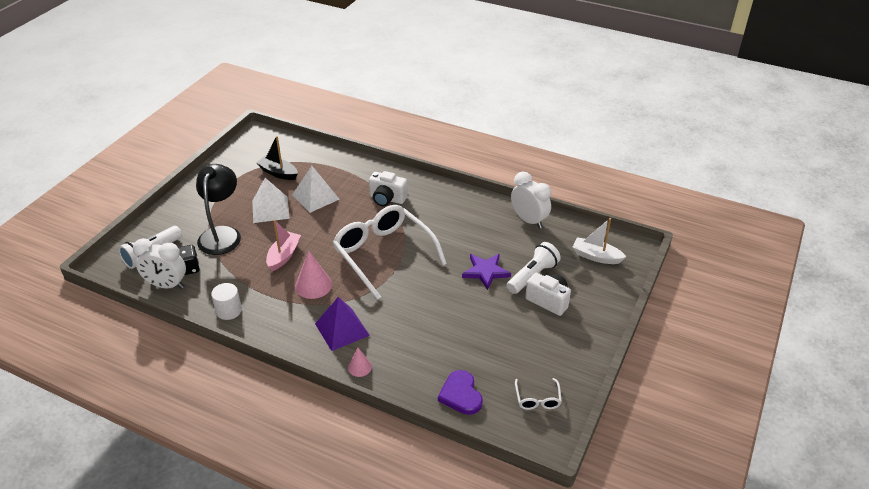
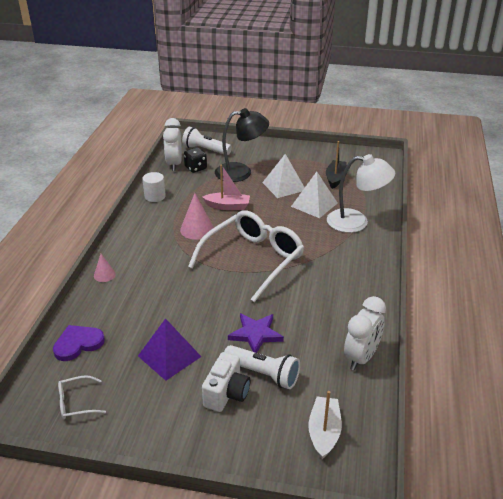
camera: 75 degrees right, 5 degrees down
(342, 329) = (147, 256): purple pyramid -> purple pyramid (169, 356)
(358, 179) = (356, 222): none -> white lamp
(387, 199) = (336, 245): white camera -> none

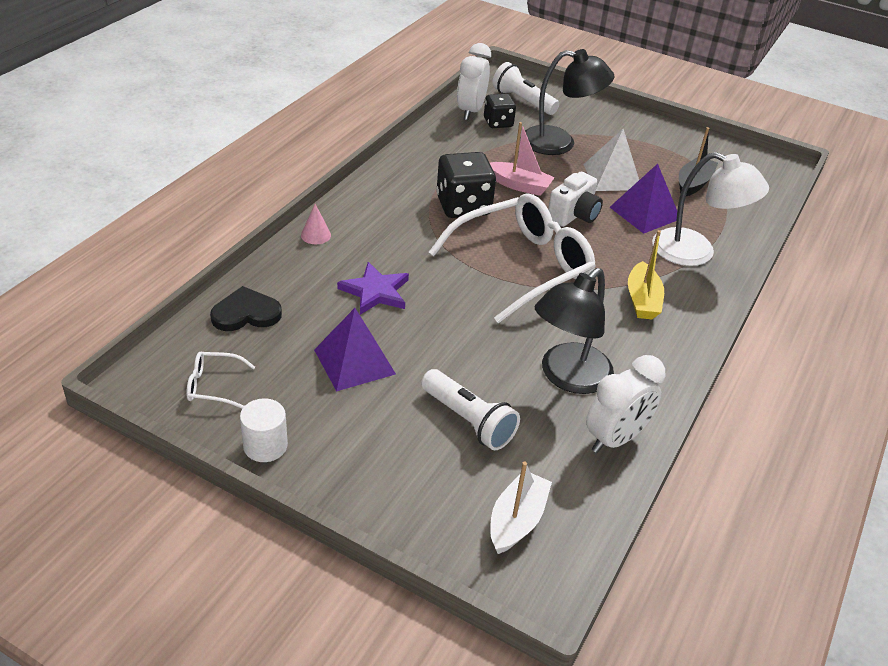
camera: 15 degrees right, 5 degrees up
(78, 344) = (246, 313): purple heart -> black heart
(155, 196) = (425, 148): white cylinder -> white cylinder (265, 446)
(197, 229) = (463, 206): pink cone -> black dice
(226, 393) = (408, 431): white camera -> white camera (574, 215)
(255, 334) = (481, 366): purple star -> purple star (375, 292)
(314, 204) = (644, 213): white pyramid -> purple pyramid
(314, 325) = (567, 377): none -> black lamp
(337, 261) = (642, 300): none -> yellow boat

